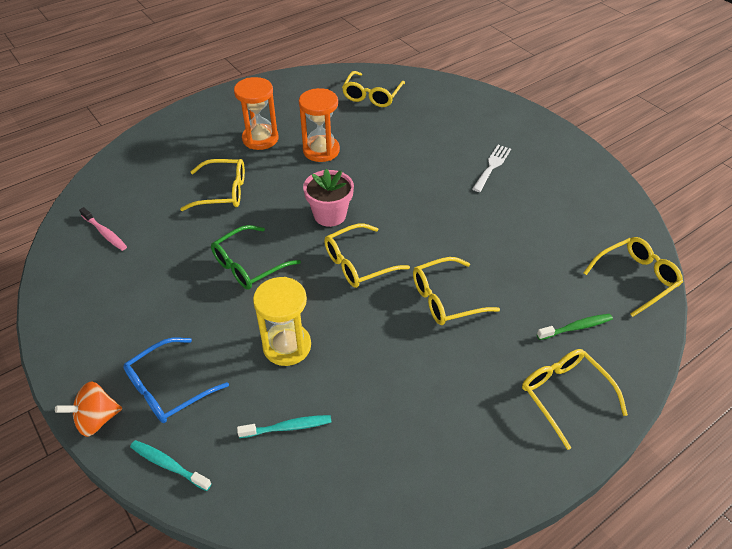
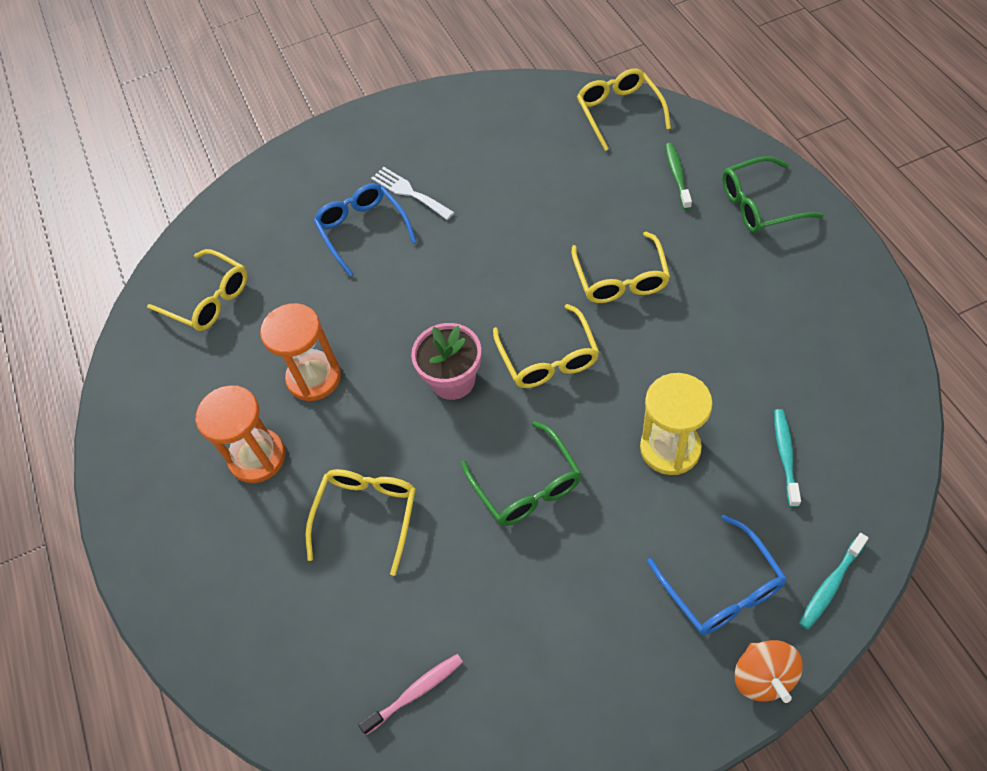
camera: 70 degrees left, 10 degrees up
(448, 150) = (362, 230): none -> blue glasses
(564, 395) = (760, 205): yellow glasses -> green glasses

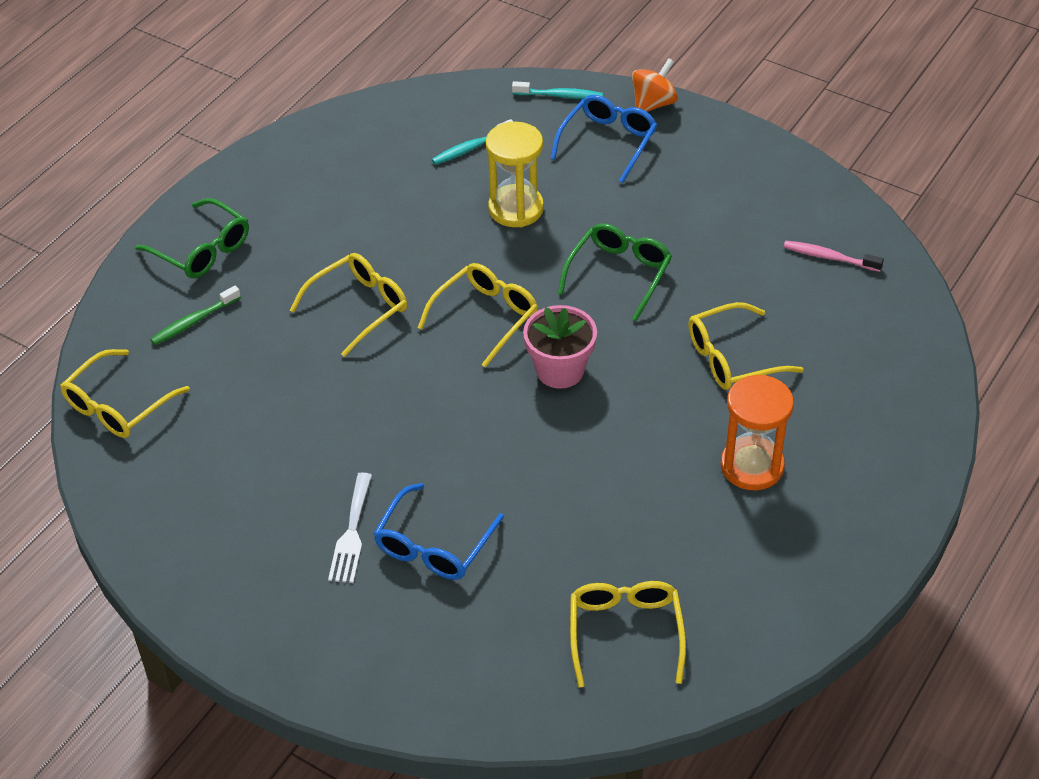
camera: 130 degrees left, 10 degrees down
(314, 378) = (640, 475): orange hourglass -> none

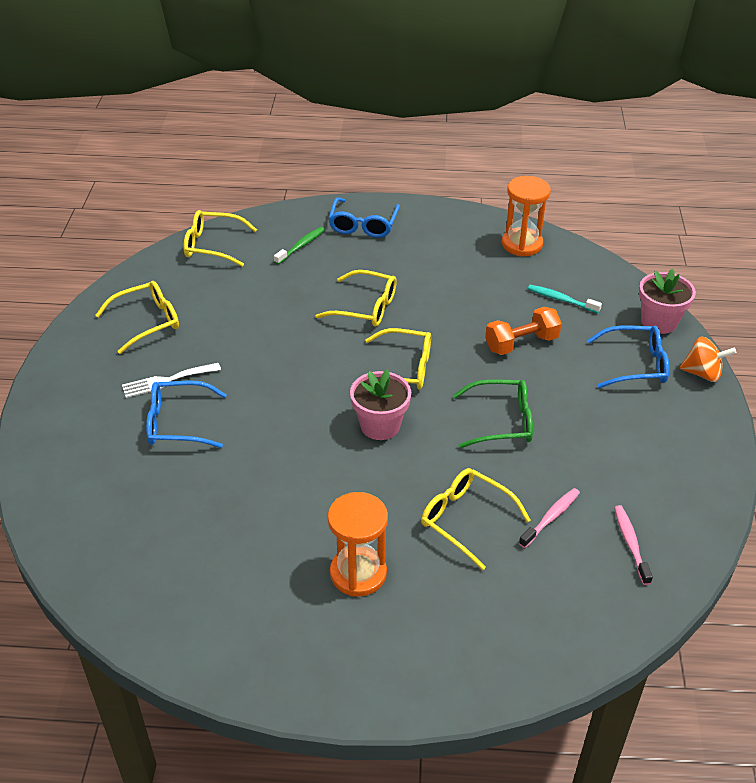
camera: 60 degrees right, 5 degrees down
(194, 321) = (301, 246): green toothbrush -> green toothbrush turned 105 degrees clockwise
(202, 250) = (363, 225): green glasses -> blue glasses
(354, 135) = (522, 244): none -> orange hourglass
(516, 208) = (521, 343): yellow hourglass -> orange dumbbell
(560, 96) = (659, 322): turquoise toothbrush -> pink flower pot
(625, 633) = (149, 555): yellow glasses -> yellow glasses (147, 322)
(766, 296) = (551, 517): none -> pink toothbrush

